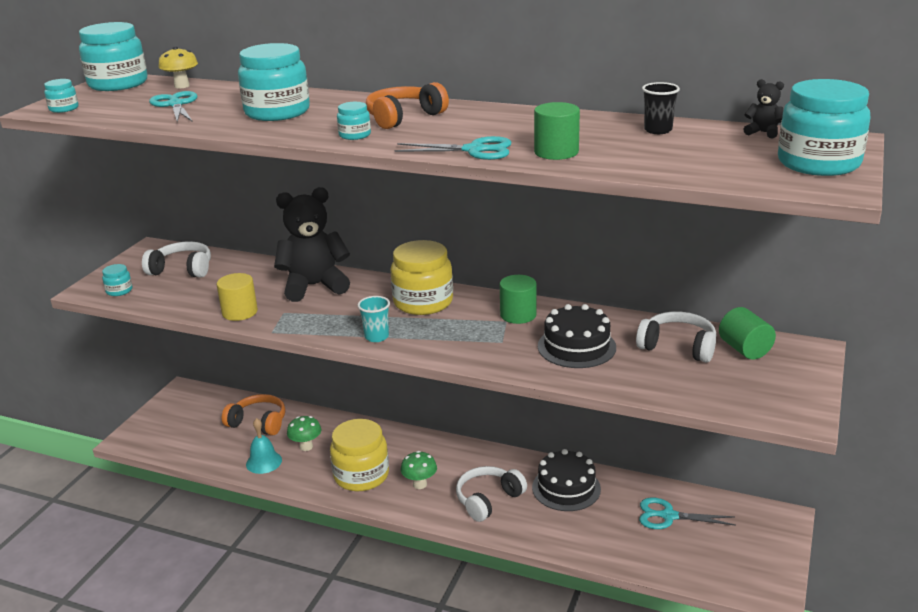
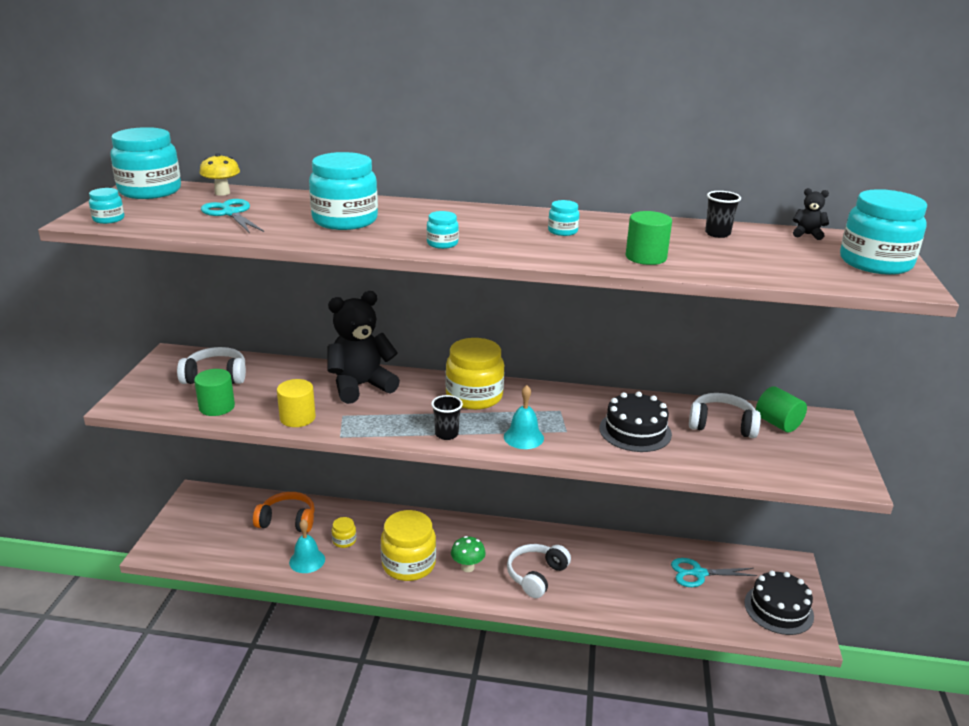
camera: 15 degrees left, 0 degrees up
(119, 291) = (157, 402): turquoise jar -> turquoise jar (562, 231)
(306, 447) = (344, 541): green mushroom -> yellow jar
(376, 337) = (446, 434): turquoise cup -> black cup
(403, 117) = (476, 224): orange headphones -> none
(453, 345) = (523, 437): none -> turquoise bell
(474, 150) = (569, 257): turquoise scissors -> none
(518, 315) = (568, 403): green cylinder -> green cylinder (217, 407)
(566, 488) = (601, 557): black cake -> black cake (778, 609)

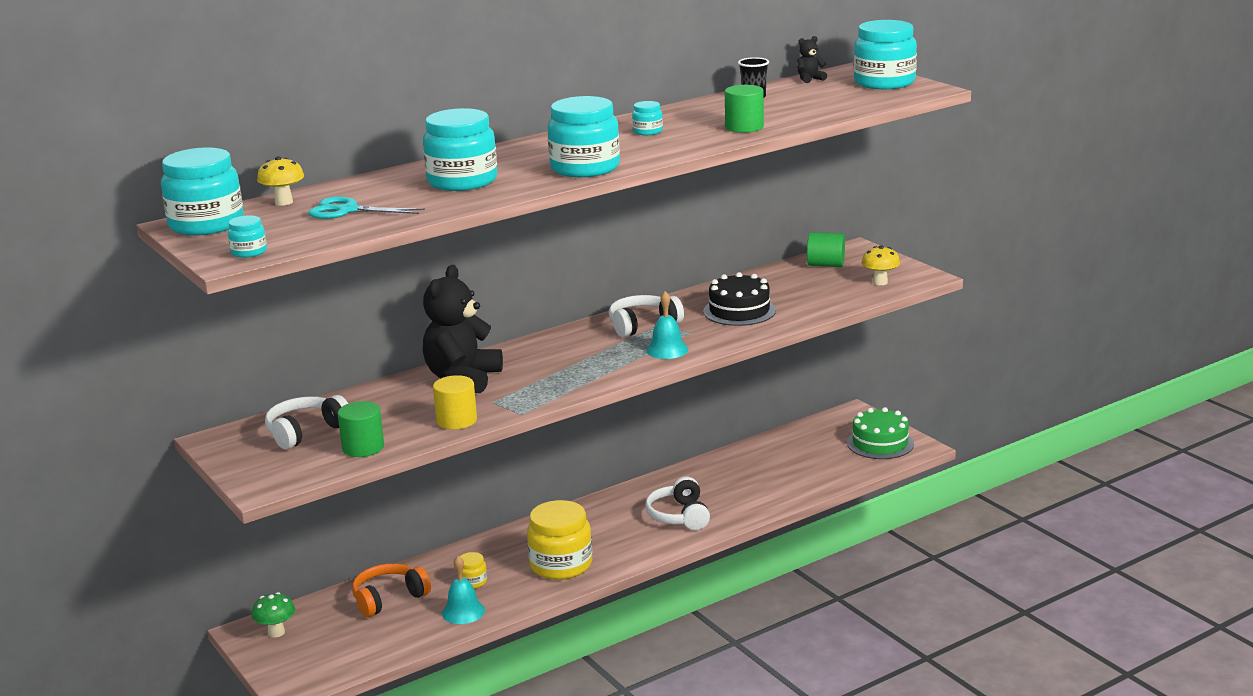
camera: 40 degrees left, 5 degrees down
(442, 243) = (585, 168): turquoise jar -> turquoise jar, size x2.19
(446, 434) = (605, 374): black cup -> none
(467, 567) = (615, 540): green mushroom -> green mushroom (276, 632)
(474, 396) = (575, 343): yellow jar -> none
(698, 573) = (797, 451): turquoise scissors -> none
(721, 425) = (791, 281): white headphones -> white headphones (642, 325)
(778, 609) = (880, 443): black cake -> green cake
(801, 466) = (880, 282): none -> yellow mushroom

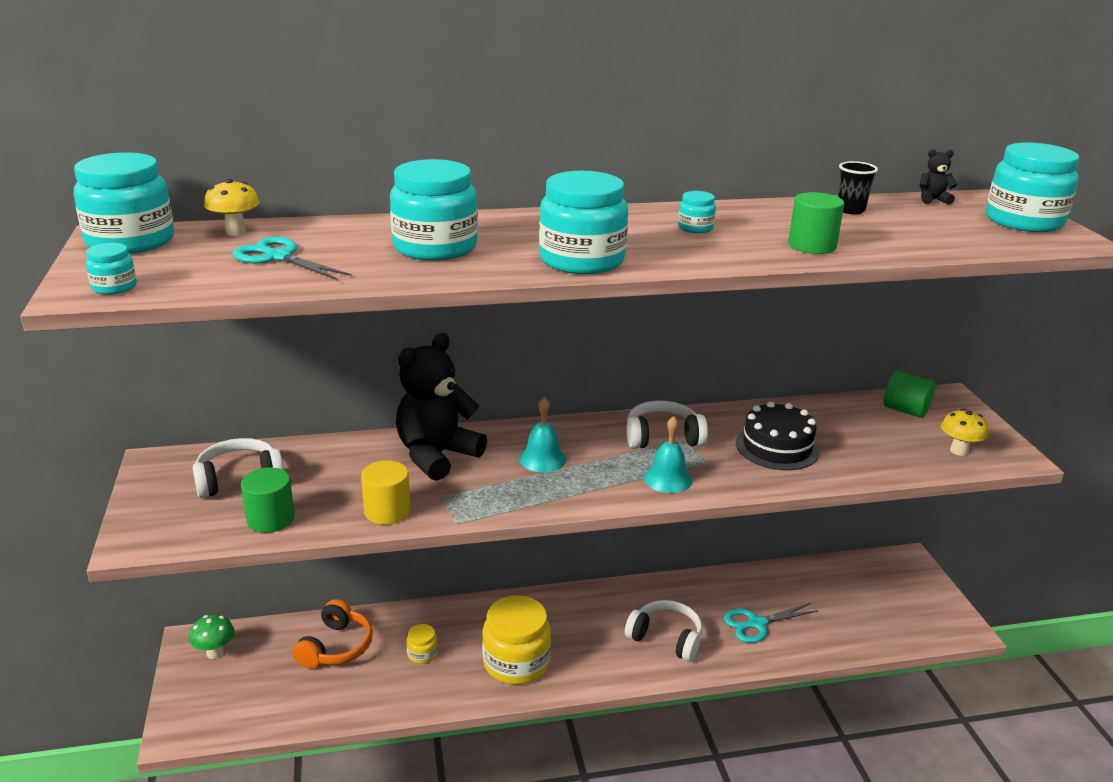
camera: 20 degrees right, 5 degrees up
(389, 598) = (336, 647): orange headphones -> orange headphones turned 120 degrees clockwise
(463, 611) = (390, 691): turquoise bell -> turquoise bell (542, 459)
(679, 516) = (666, 638): white headphones -> white headphones turned 105 degrees clockwise
(750, 487) = (756, 624): none -> turquoise scissors
(880, 443) = (922, 610): green cake -> none

